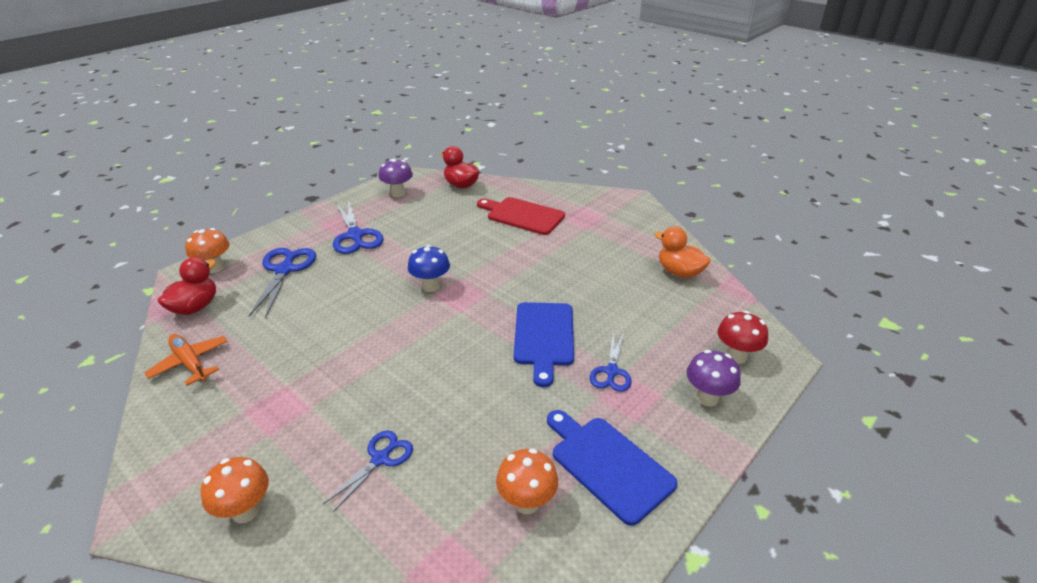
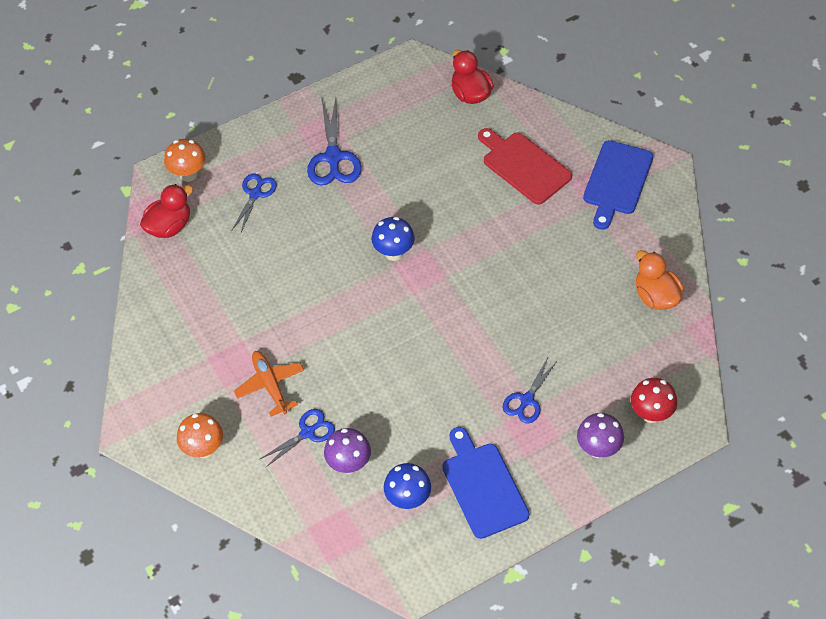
camera: 20 degrees right, 20 degrees up
(190, 363) = (165, 295): orange plane -> orange plane (270, 385)
(285, 270) = (255, 194): blue scissors -> blue scissors, size x0.63
(398, 193) = (394, 93): purple mushroom -> purple mushroom (349, 464)
(526, 502) = (408, 499): orange mushroom -> blue mushroom
(544, 337) = (481, 345): blue cutting board -> blue cutting board (617, 181)

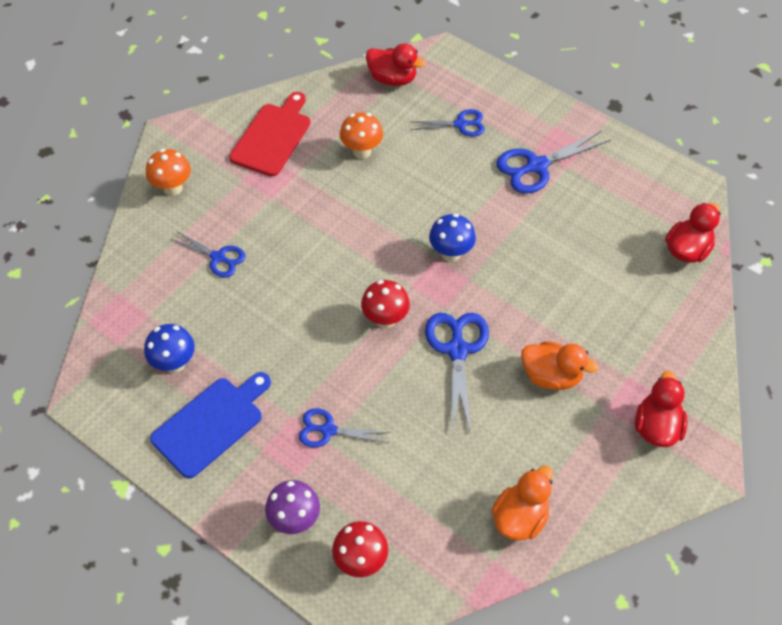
camera: 65 degrees right, 0 degrees up
(188, 174) = (455, 70): orange mushroom -> orange mushroom (362, 151)
(270, 385) = (257, 211): orange plane -> none
(349, 464) = (196, 302): purple mushroom -> none
(438, 323) = (385, 319): none -> red mushroom
(492, 283) = (457, 350): none -> blue scissors
(524, 166) = (622, 329): red cutting board -> red cutting board (272, 137)
(544, 229) = (551, 376): none -> orange duck
(617, 181) = (656, 427): blue cutting board -> red duck

